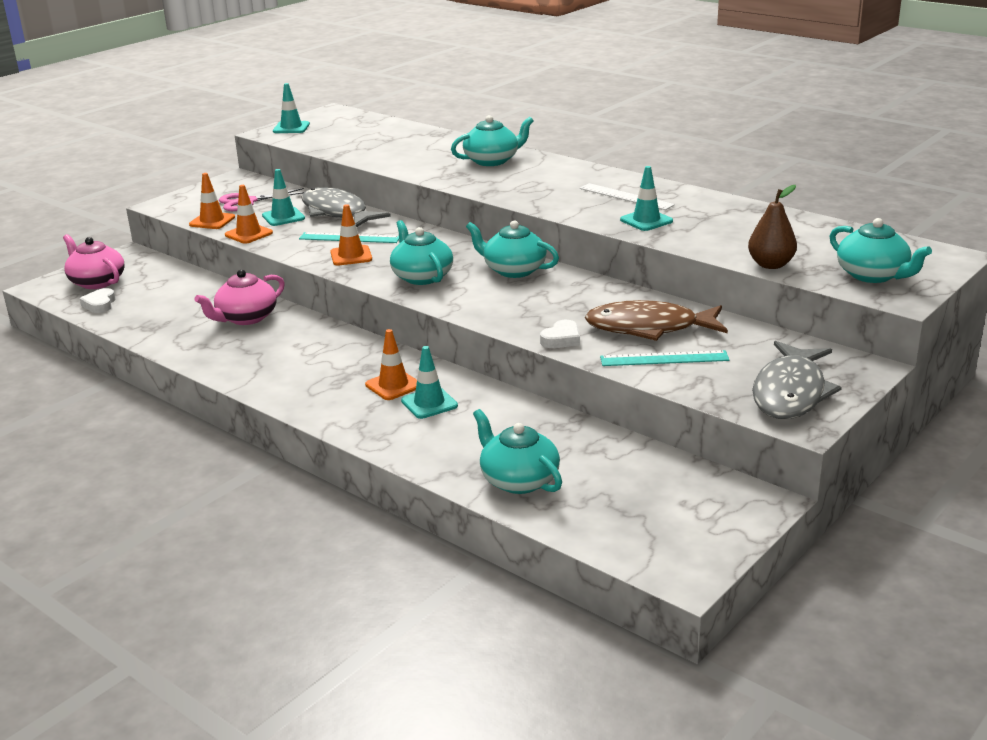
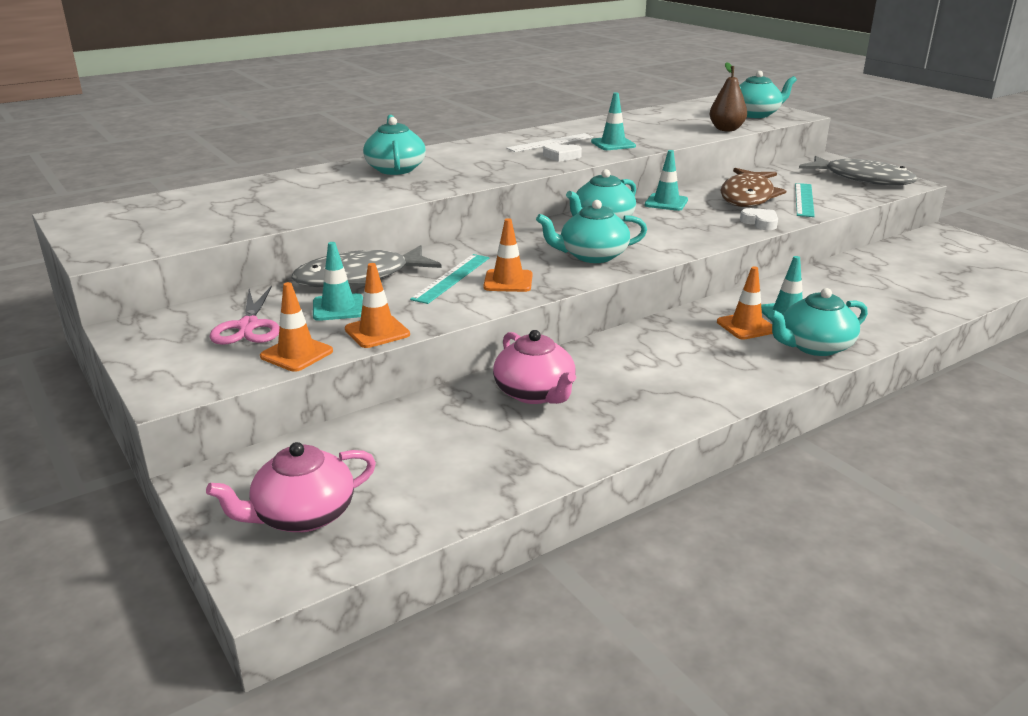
camera: 75 degrees left, 0 degrees up
(100, 304) = (401, 512): white heart -> white heart (561, 156)
(291, 128) = (107, 241): turquoise traffic cone -> turquoise traffic cone (666, 202)
(518, 480) = (925, 296): turquoise teapot -> turquoise teapot (814, 346)

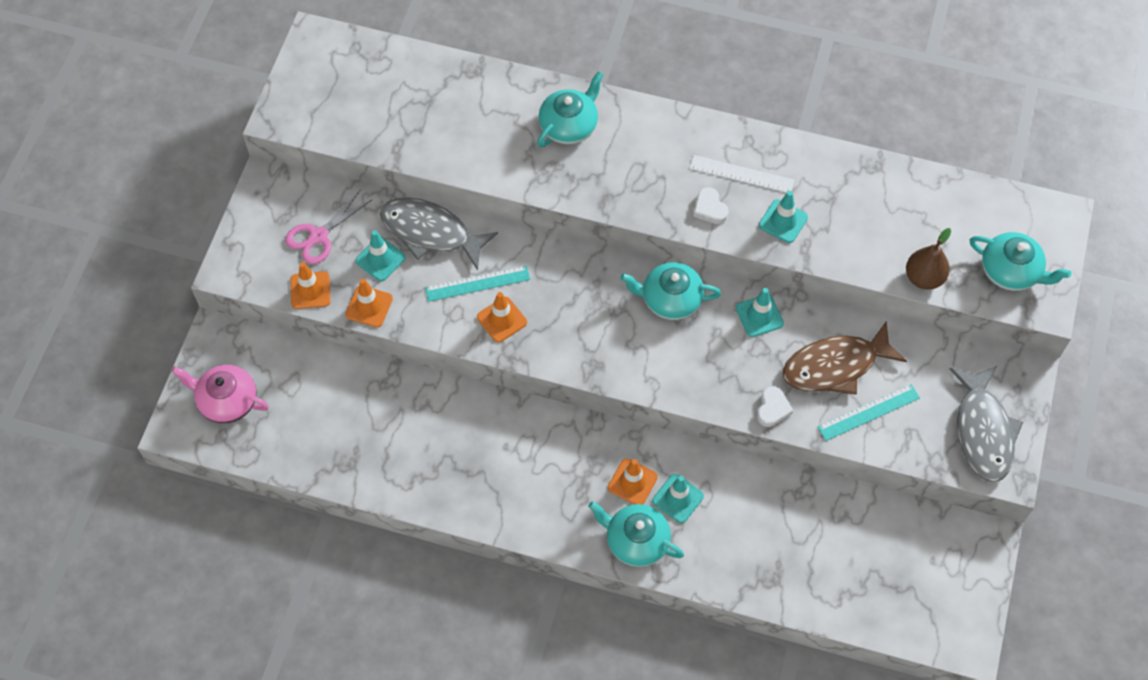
camera: 50 degrees right, 35 degrees up
(535, 393) = (428, 417): pink teapot -> none
(592, 256) = (593, 338): turquoise teapot -> none

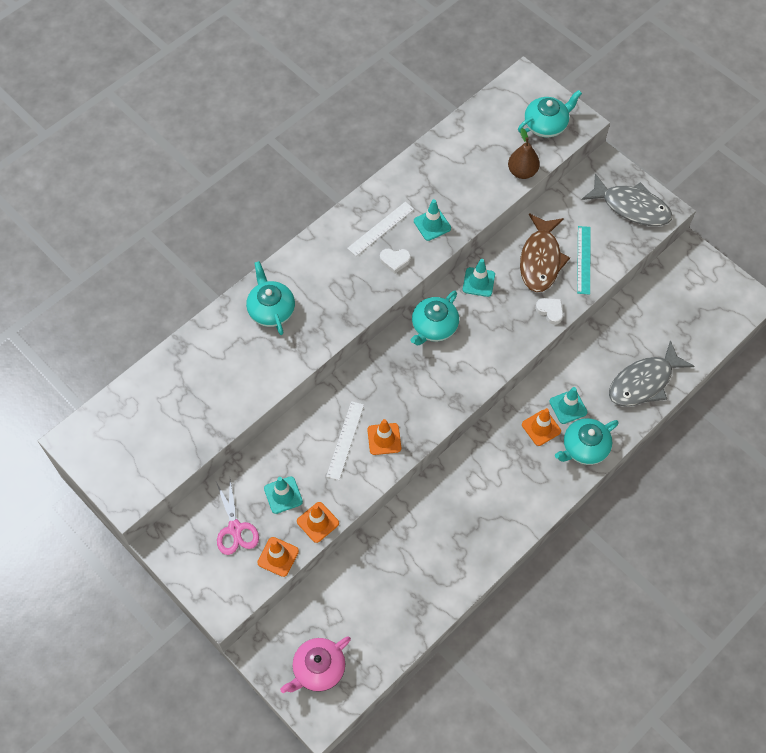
camera: 60 degrees left, 0 degrees up
(430, 232) = (283, 450): grey fish -> grey fish (644, 382)
(477, 283) = (345, 440): turquoise ruler -> white ruler

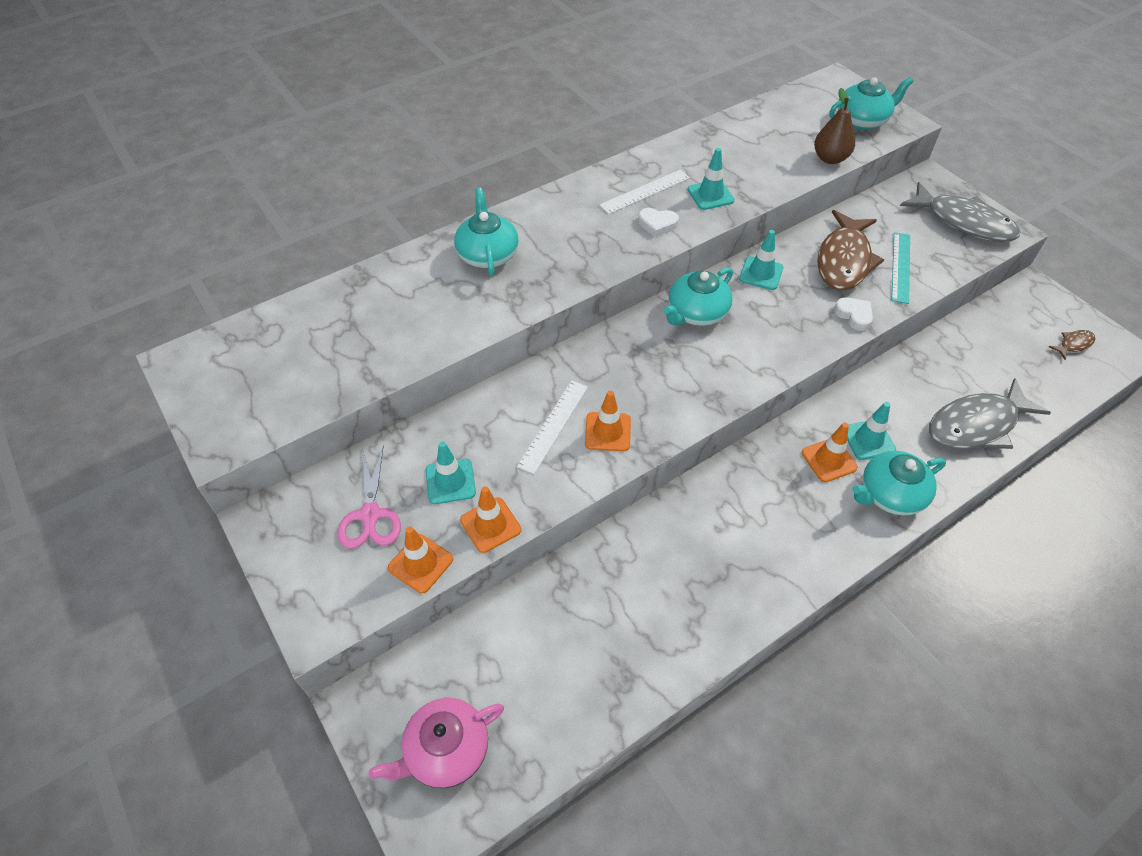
camera: 10 degrees right, 10 degrees down
(716, 300) = (1073, 344): none -> brown fish

